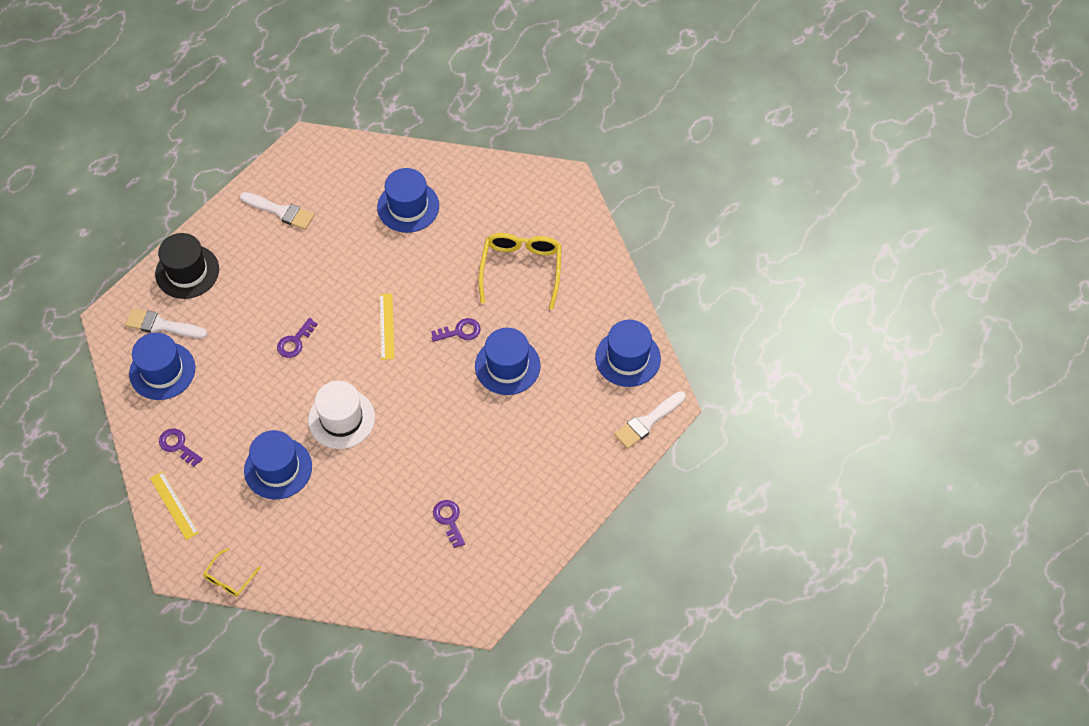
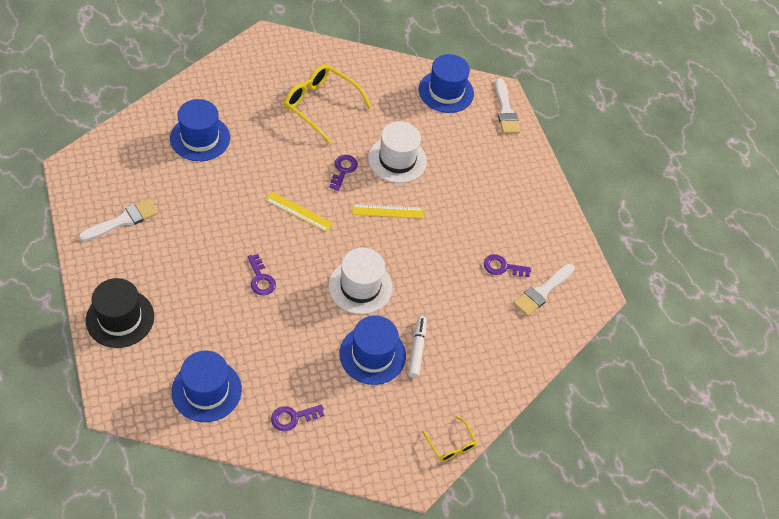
camera: 65 degrees left, 5 degrees down
(162, 325) = (159, 366): white brush -> white brush (542, 291)
(174, 505) = (350, 451): yellow ruler -> yellow ruler (387, 211)
(307, 499) = (417, 349): none -> white marker
(507, 366) = (397, 159): blue hat -> white hat

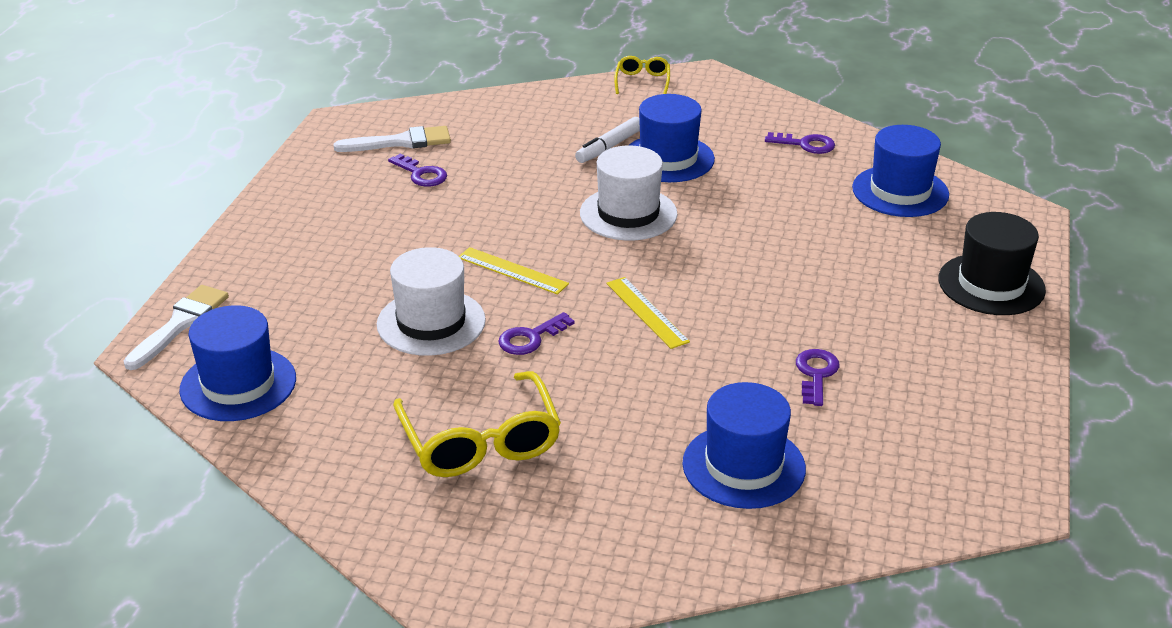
camera: 140 degrees left, 20 degrees down
(122, 220) = (944, 392): white brush -> none
(261, 279) = (761, 261): purple key -> purple key (816, 374)

